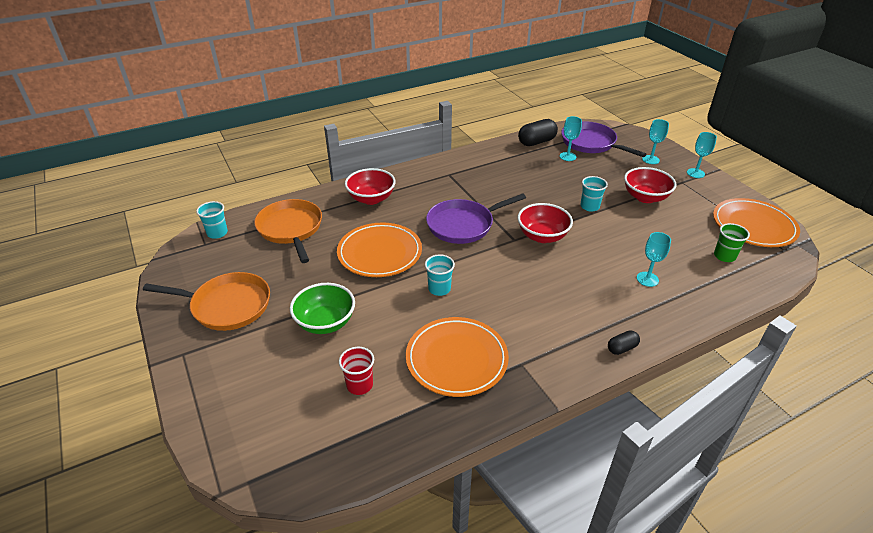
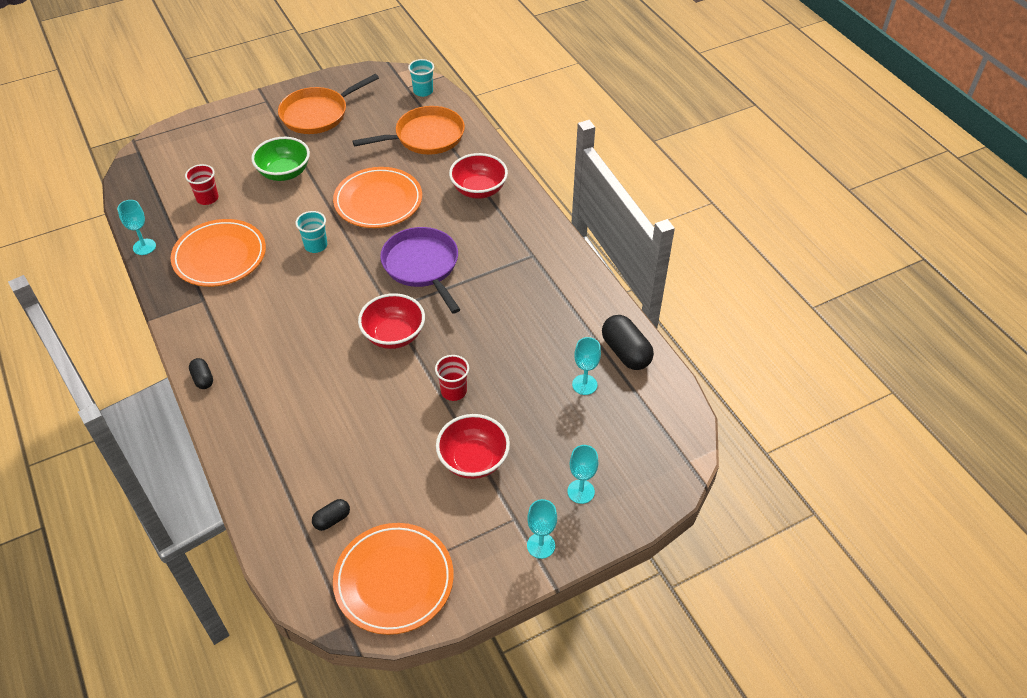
camera: 90 degrees right, 10 degrees up
(227, 305) = (317, 114): orange pan -> orange pan turned 45 degrees clockwise
(589, 206) = (453, 391): turquoise cup -> red cup
(590, 143) = (628, 420): purple pan -> none
(647, 279) = (301, 424): turquoise goblet -> turquoise goblet (144, 247)
(724, 256) = (332, 519): green cup -> black capsule

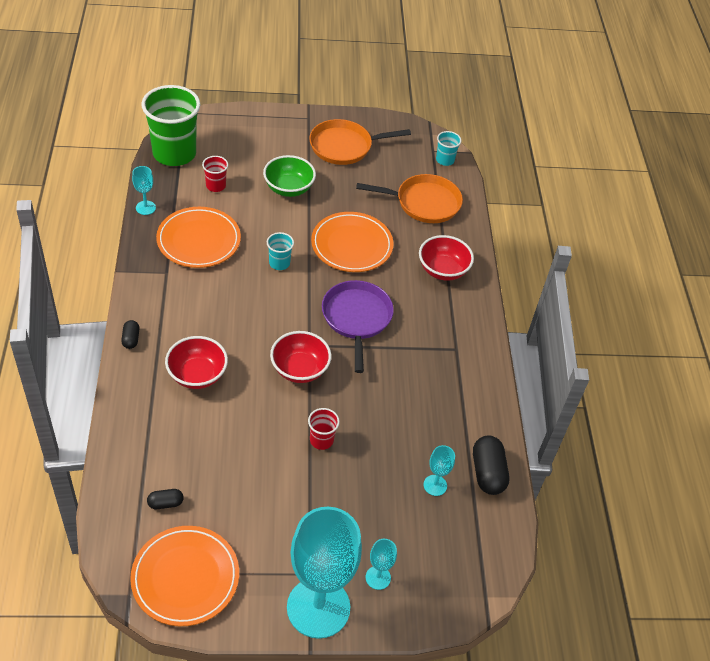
camera: 20 degrees right, 0 degrees up
(145, 184) = (174, 153): none -> green cup
(473, 460) = (304, 507): red bowl -> red bowl (197, 375)
(541, 545) = (318, 607): turquoise goblet -> turquoise goblet, size x2.43

